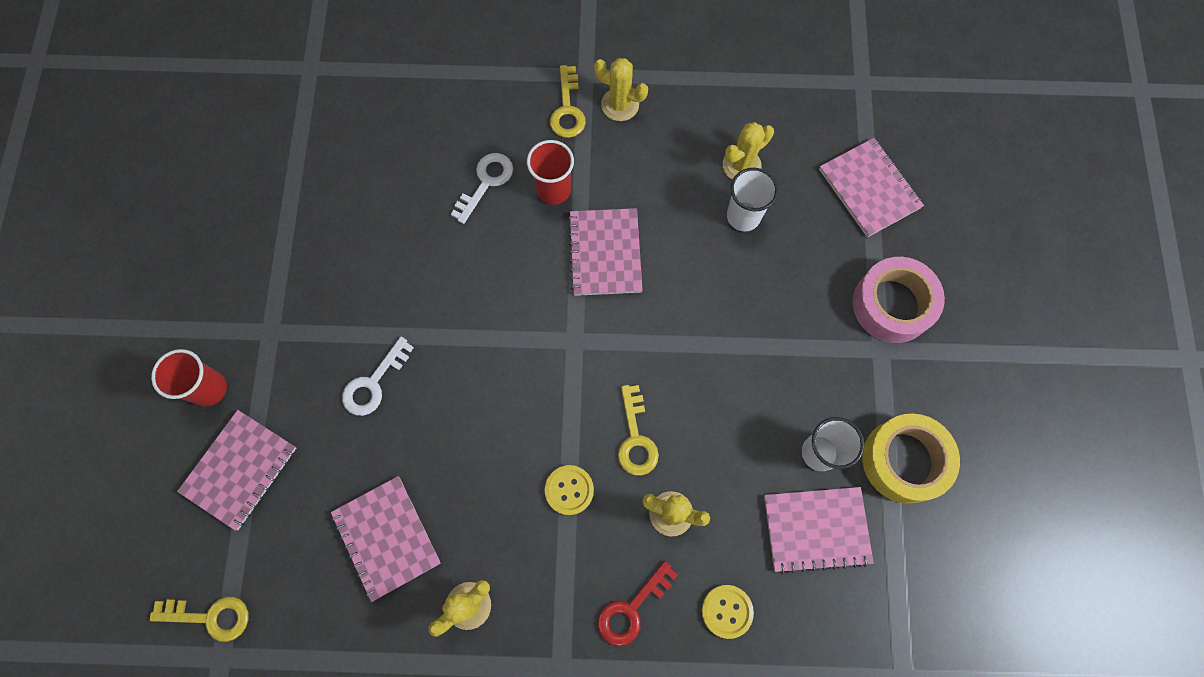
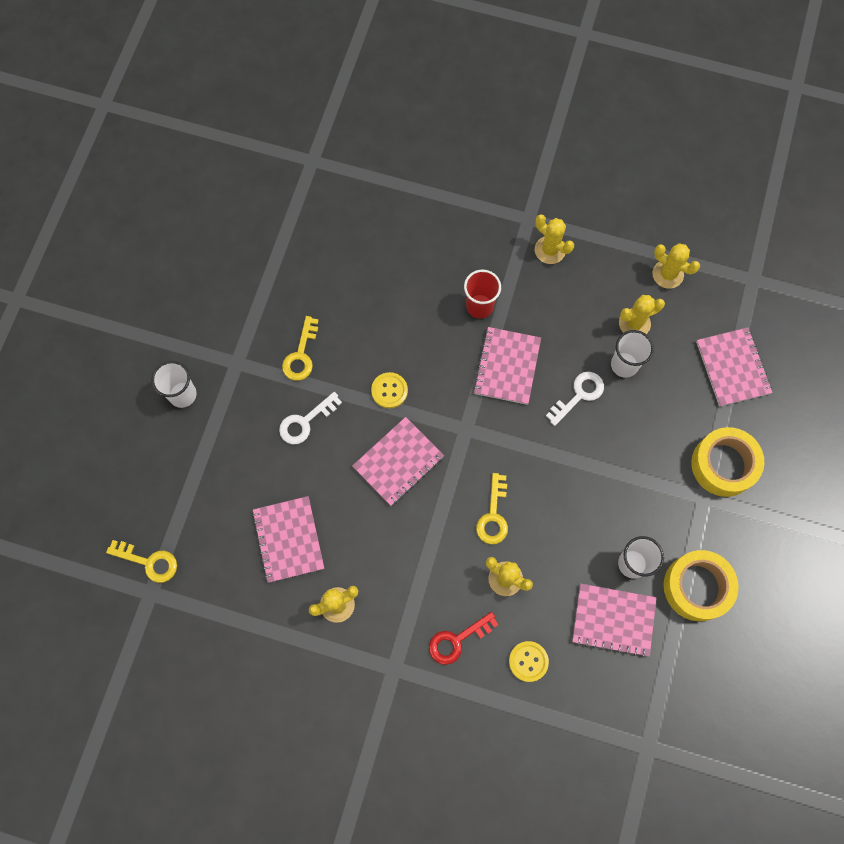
camera: 15 degrees right, 0 degrees up
(209, 389) = (182, 394): red cup -> white cup
(240, 470) = (192, 461): pink notebook -> pink notebook (398, 462)
(486, 182) = (428, 287): white key -> white key (579, 395)
(567, 109) = (507, 243): yellow key -> yellow key (301, 355)
(569, 490) = (433, 540): yellow button -> yellow button (389, 391)
(764, 100) = (667, 274): none -> yellow cactus
(892, 305) = (723, 465): pink tape -> yellow tape

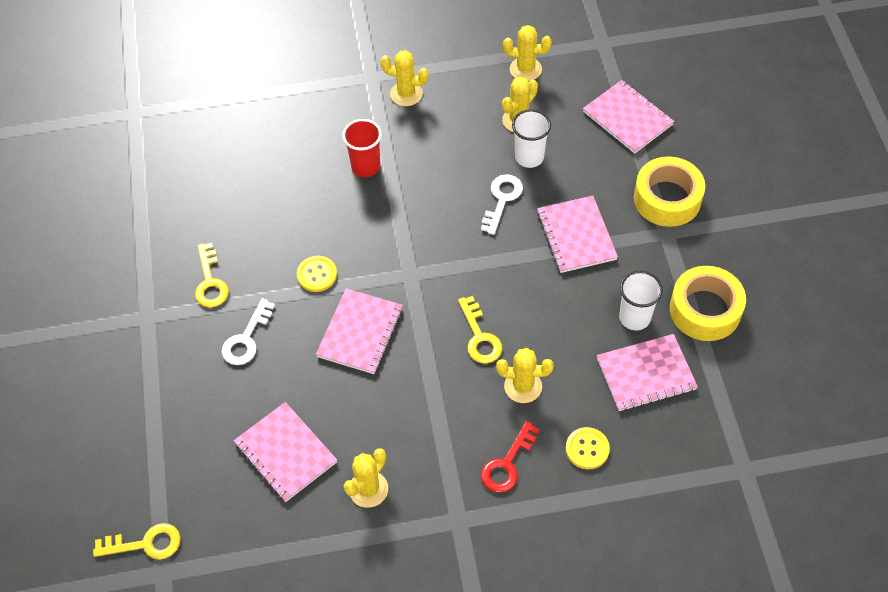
camera: 25 degrees left, 15 degrees down
(182, 394) = (103, 371): white cup -> none
(507, 366) = (420, 205): pink notebook -> pink notebook (576, 235)

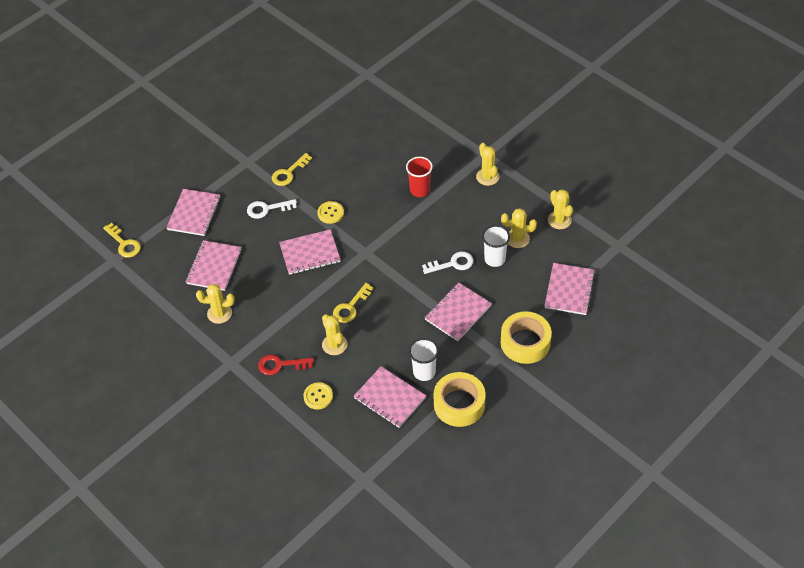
camera: 55 degrees right, 5 degrees down
(174, 427) = (194, 213): none -> pink notebook

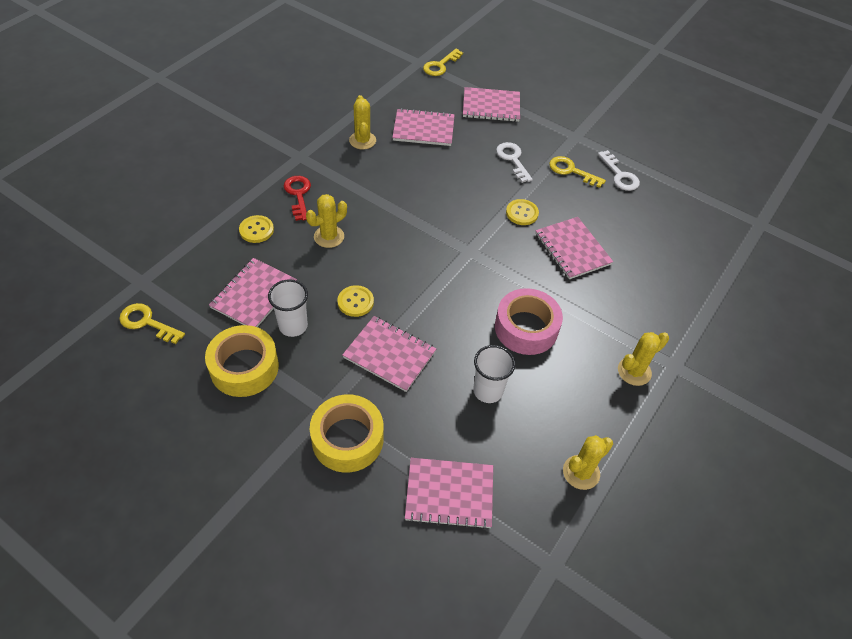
camera: 75 degrees right, 0 degrees up
(310, 253) = (457, 201): pink notebook -> pink notebook (572, 249)
(350, 307) = (385, 245): yellow key -> yellow key (147, 322)
(406, 330) = (355, 302): none -> yellow button
(420, 190) = (585, 296): red cup -> none
(444, 229) = (526, 328): none -> pink tape
(452, 264) = (470, 342): white key -> white key (620, 175)
(517, 239) = (531, 417): yellow cactus -> none

